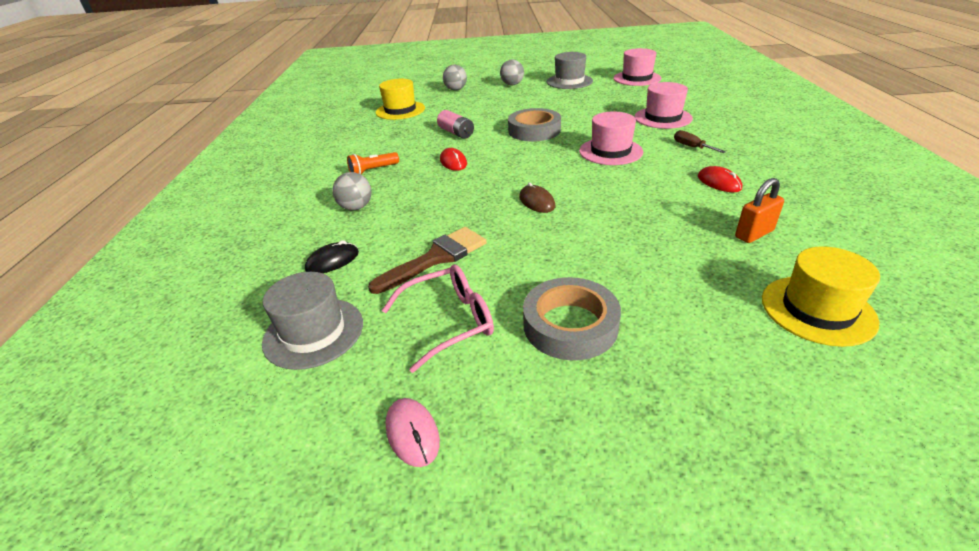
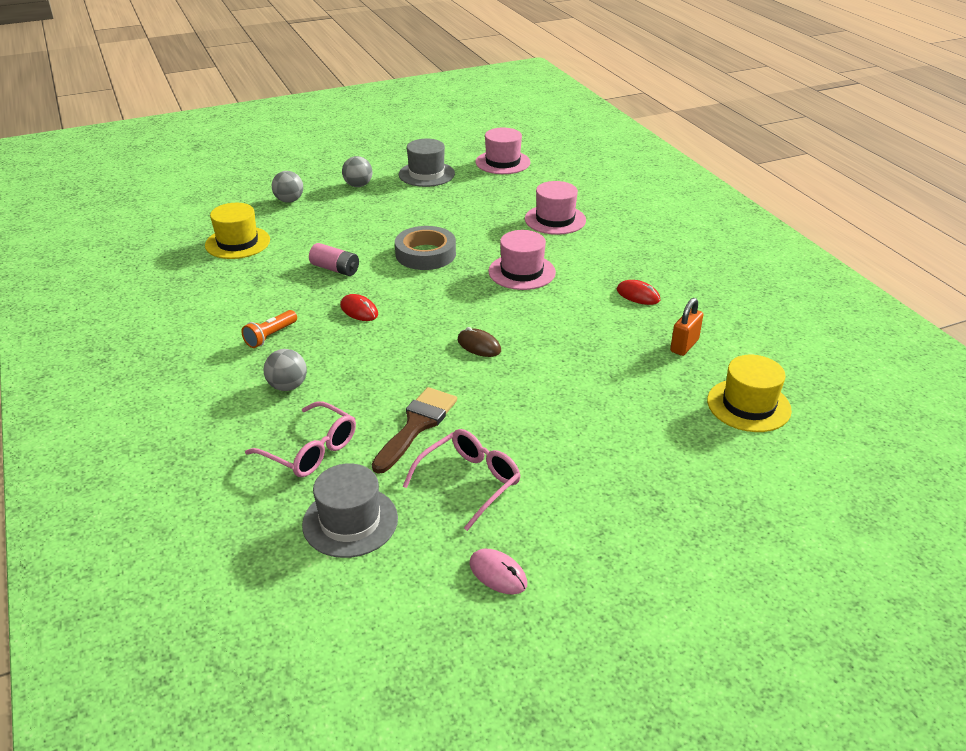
camera: 25 degrees left, 0 degrees up
(332, 261) = (311, 450): black mouse -> pink glasses
(570, 325) = (573, 460): grey tape -> none
(692, 147) = (598, 255): brown screwdriver -> none

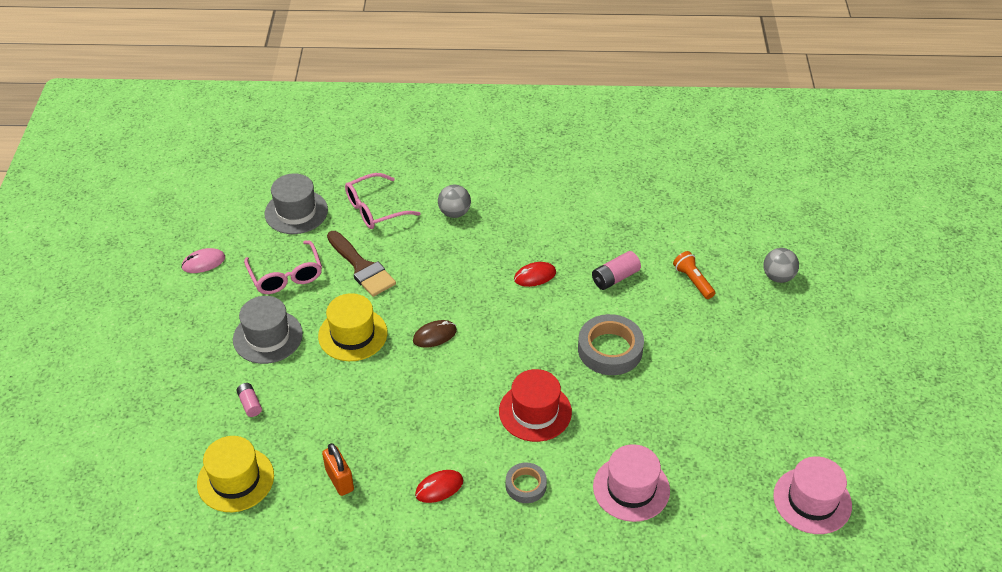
camera: 115 degrees right, 10 degrees up
(237, 243) = (700, 224): yellow hat -> yellow hat (352, 334)
(270, 336) = (527, 216): orange flashlight -> orange flashlight (693, 281)
(358, 185) = (795, 340): grey ball -> none
(426, 174) = (803, 410): grey hat -> grey hat (267, 337)
(522, 272) = (535, 412): pink hat -> red hat
(595, 259) = (526, 485): none -> grey tape
(663, 432) = (250, 404): none -> pink battery

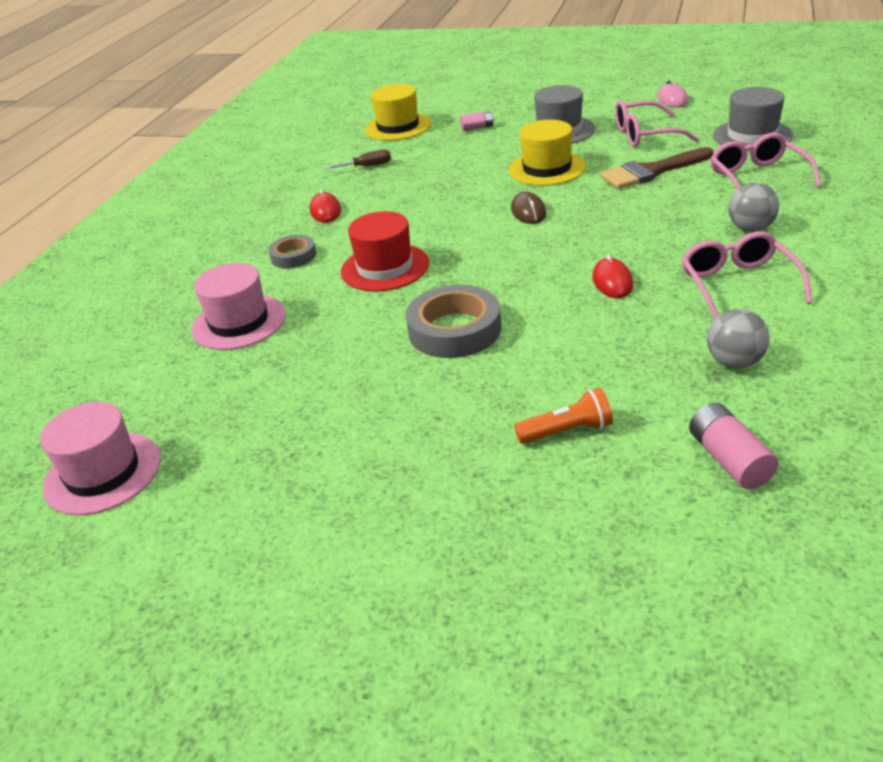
camera: 110 degrees right, 10 degrees down
(339, 480) = (367, 166): orange padlock -> brown screwdriver
(528, 218) = (738, 284): none -> pink glasses
(615, 278) = (593, 350): pink battery -> pink battery (729, 460)
(778, 277) = (551, 549): grey ball -> grey ball (734, 362)

